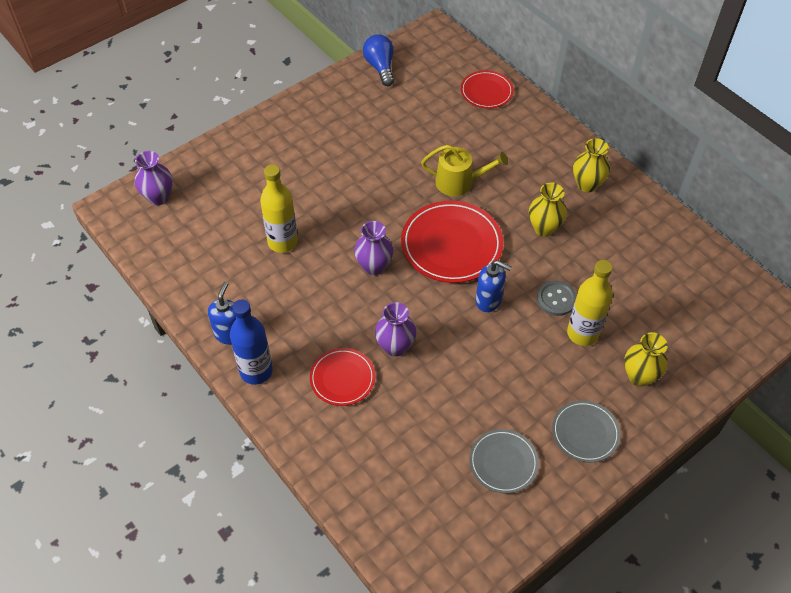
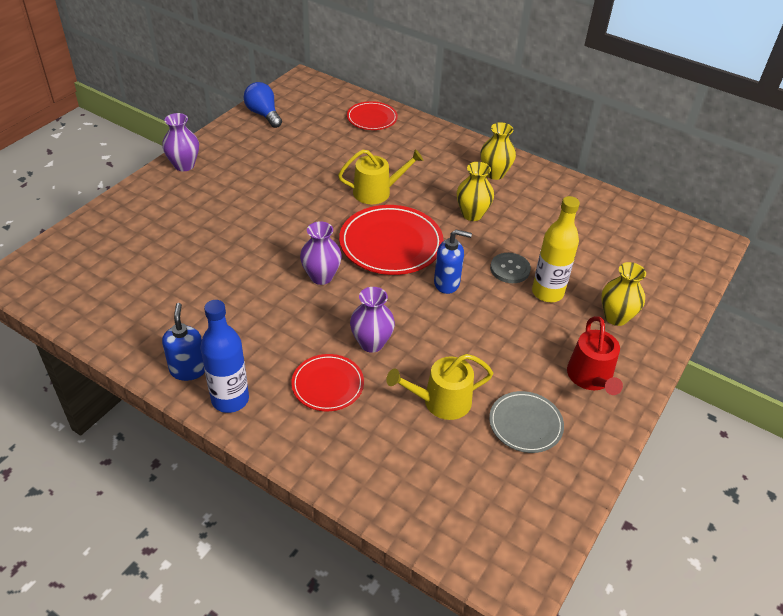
camera: 20 degrees left, 10 degrees down
(158, 197) = (66, 258): purple vase -> purple vase (184, 165)
(282, 242) = (217, 273): yellow bottle -> none
(436, 420) = (441, 401): none -> yellow watering can
(585, 433) = (591, 377): grey plate -> red watering can

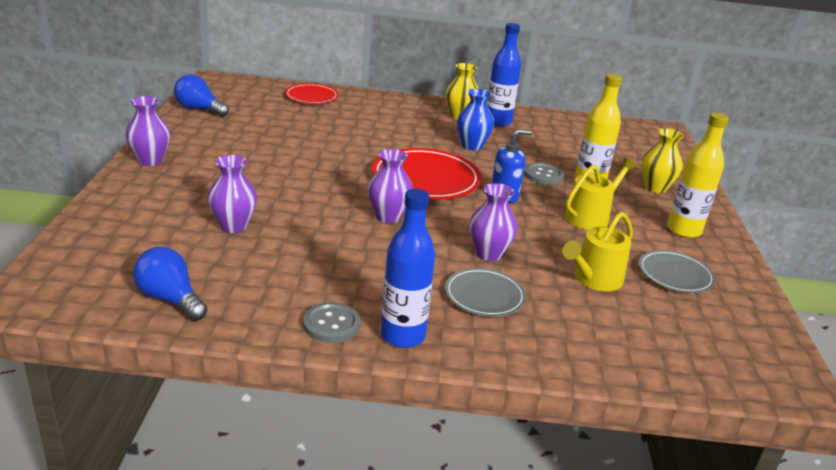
camera: 30 degrees left, 15 degrees down
(99, 308) = (170, 299): none -> blue light bulb
(188, 370) = (331, 324): blue soap dispenser -> grey button
(193, 251) = (233, 226): none -> purple vase
(327, 385) = (484, 296): red plate -> grey plate
(376, 192) = (372, 146): yellow watering can -> yellow watering can (590, 217)
(472, 214) = (472, 146): yellow vase -> blue vase
(528, 189) = (498, 121): none -> blue bottle
(591, 377) = (683, 230): red watering can -> yellow bottle

